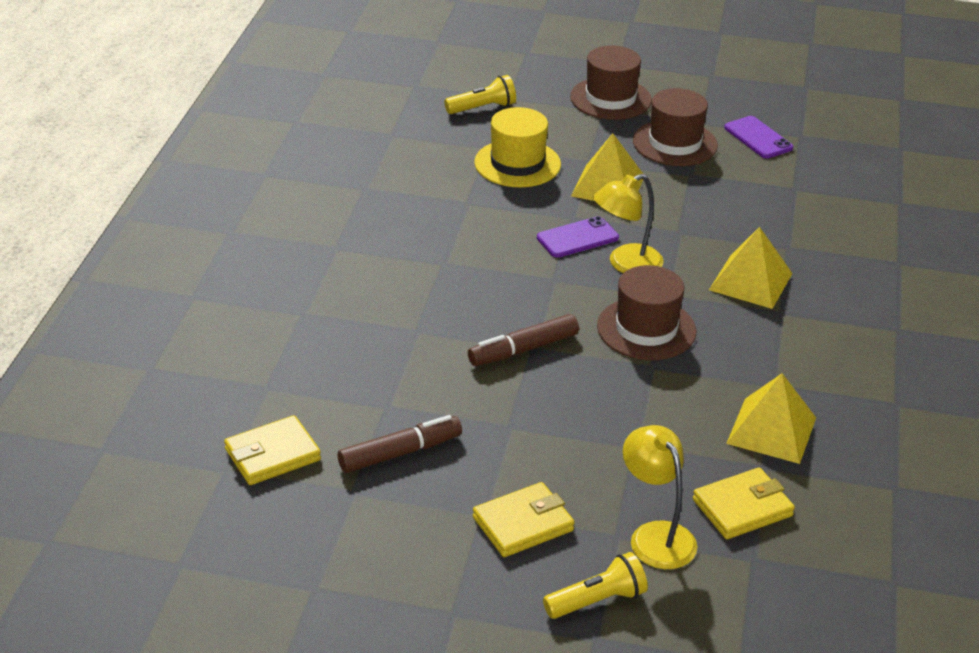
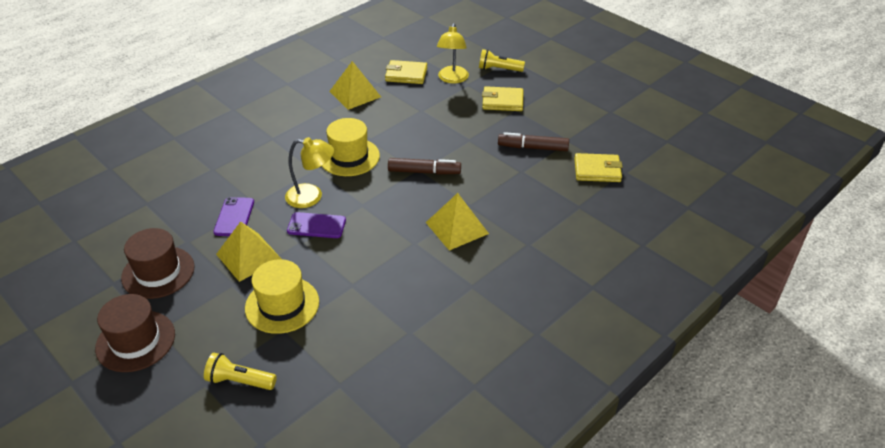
camera: 145 degrees left, 5 degrees up
(646, 329) = (349, 157): brown hat -> yellow hat
(750, 281) = (262, 159): yellow pyramid -> yellow pyramid (457, 228)
(758, 138) = (101, 251): purple phone -> purple phone (234, 217)

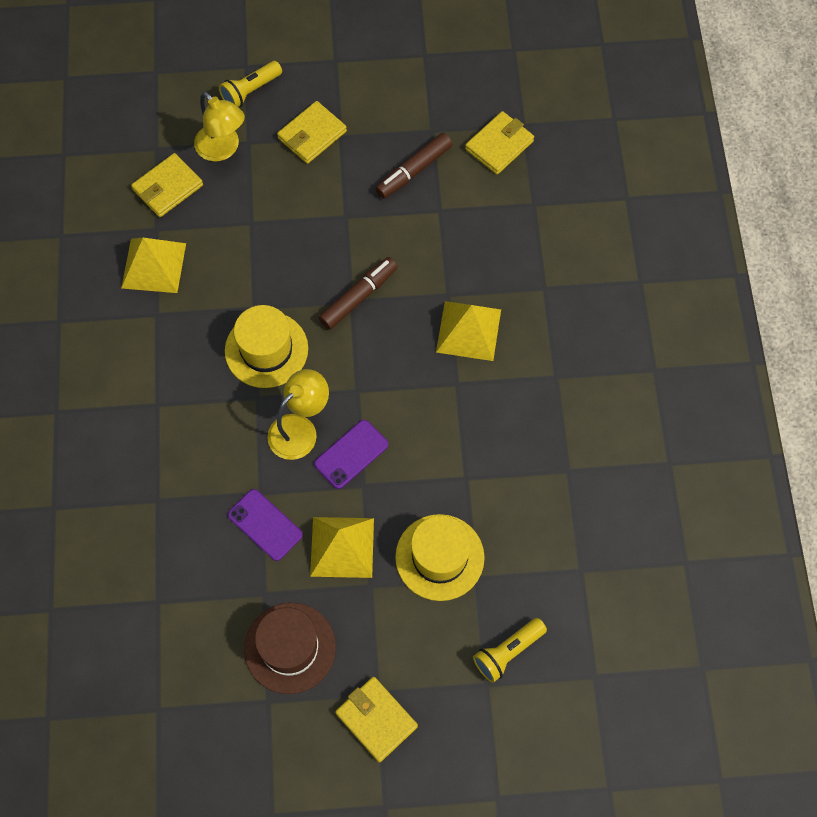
camera: 50 degrees left, 25 degrees up
(135, 341) = (376, 719): brown hat -> yellow wallet

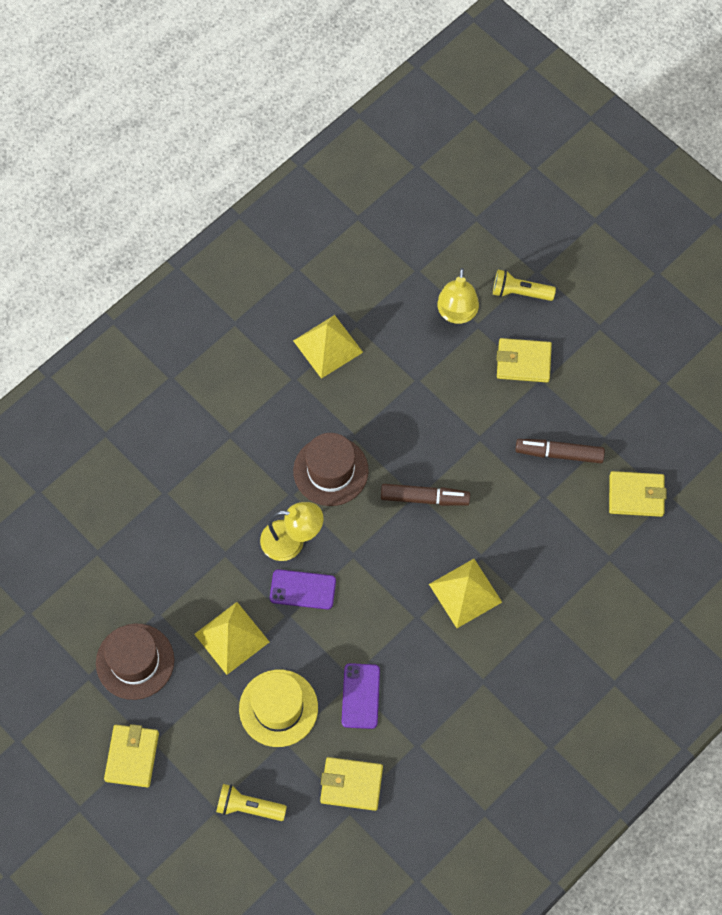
camera: 50 degrees right, 0 degrees up
(168, 187) = (394, 304): yellow wallet -> yellow wallet (351, 784)
(265, 525) = (205, 575): purple phone -> purple phone (360, 696)
(266, 349) = (330, 471): yellow hat -> brown hat

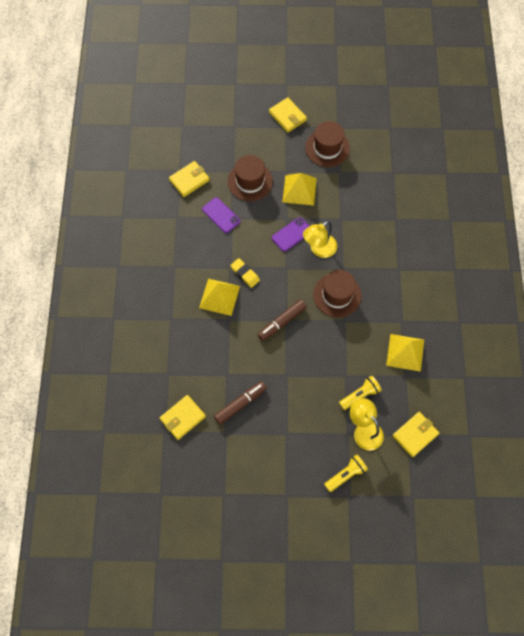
camera: 135 degrees right, 0 degrees up
(248, 807) = (222, 138): yellow flashlight -> yellow flashlight (360, 395)
(278, 708) = (250, 181): yellow hat -> brown hat
(408, 593) = (245, 274): none -> yellow eraser
(523, 362) = (305, 436): yellow wallet -> yellow wallet (415, 435)

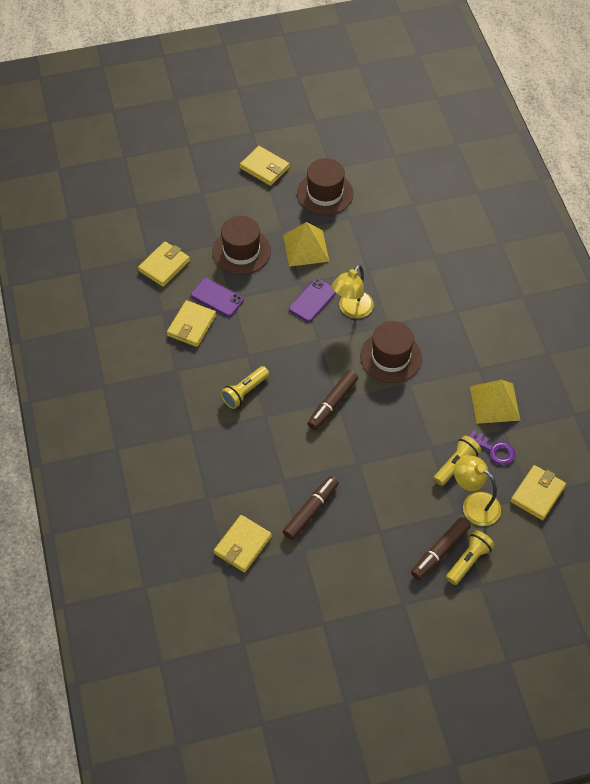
camera: 15 degrees left, 10 degrees down
(195, 233) = (191, 325): none -> yellow wallet
(219, 297) = (245, 392): yellow pyramid -> yellow flashlight
(245, 274) = (268, 358): yellow eraser -> none
(326, 461) = (440, 551): none -> brown marker
(393, 391) = (494, 450): none -> purple key

